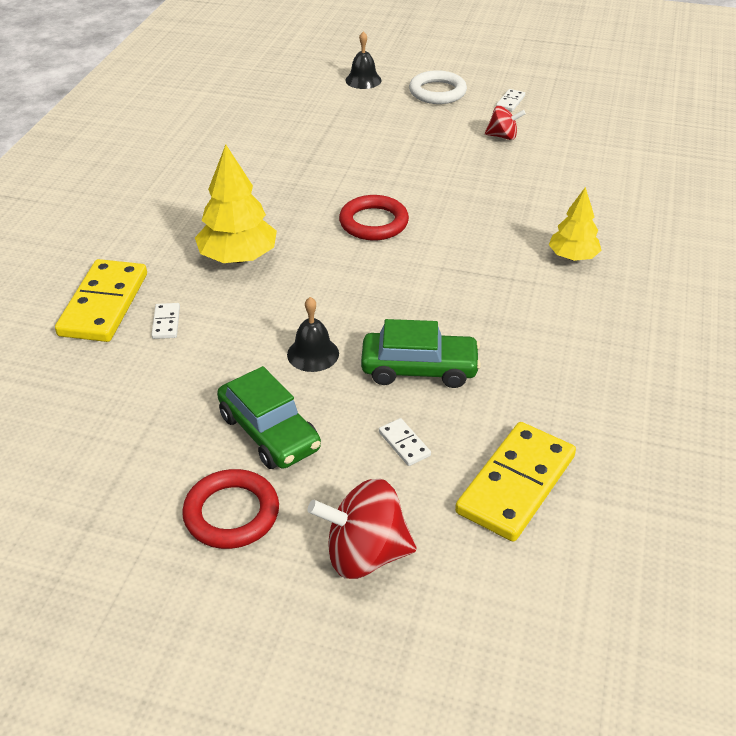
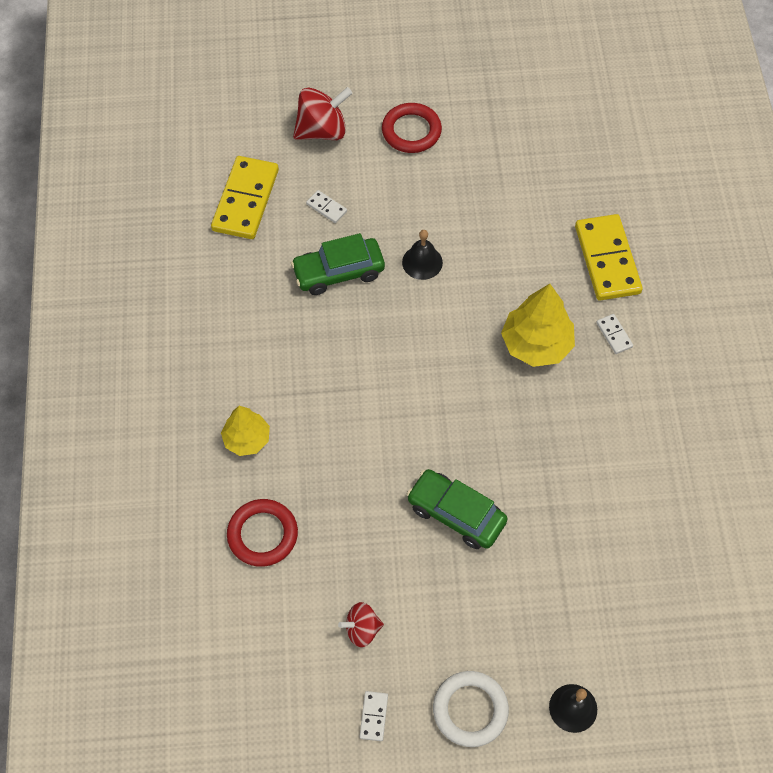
camera: 160 degrees right, 20 degrees up
(166, 323) = (547, 257): white domino -> white domino (614, 335)
(269, 432) = (418, 190): green car -> green car (456, 514)
(373, 222) = (441, 429): red ring -> red ring (262, 534)

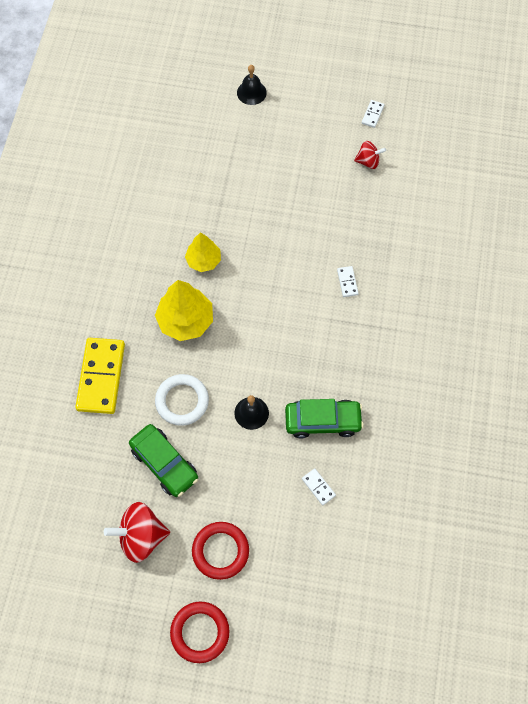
camera: 165 degrees left, 5 degrees up
(245, 200) = (388, 514): yellow domino -> none
(247, 439) = (422, 301): yellow tree -> yellow tree (203, 260)
(262, 534) = (422, 233): red ring -> red ring (200, 632)
(322, 130) = (303, 574): red spinning top -> red spinning top (141, 536)
(456, 514) = (286, 215): green car -> green car (164, 463)
(470, 710) = (313, 105): white ring -> white ring (182, 401)
(614, 335) = (124, 313): white domino -> white domino (347, 282)

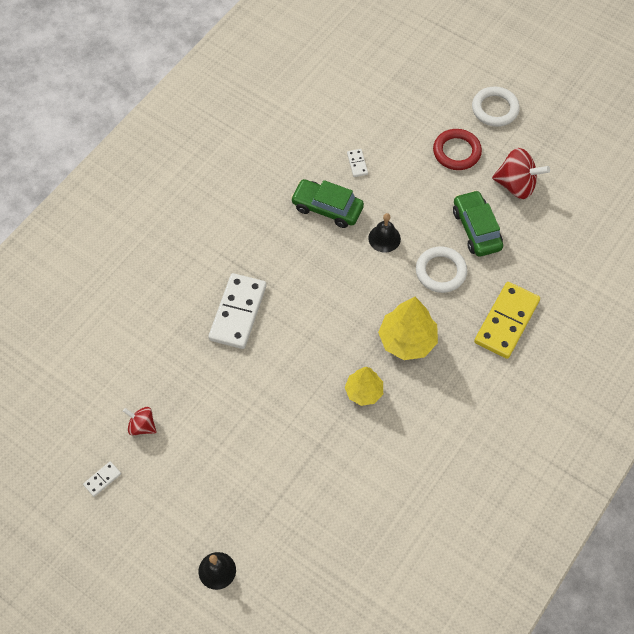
camera: 155 degrees left, 5 degrees down
(200, 632) = (495, 109): red ring -> white ring
(347, 282) = (238, 313): white domino -> white domino, size x2.32

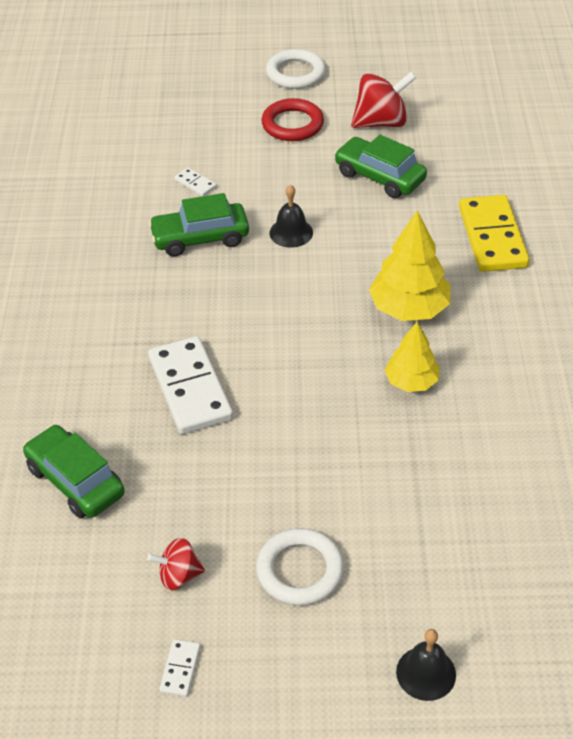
camera: 35 degrees left, 15 degrees down
(134, 332) = (75, 481): none -> green car
(441, 271) = (381, 230): white ring -> white ring (300, 570)

